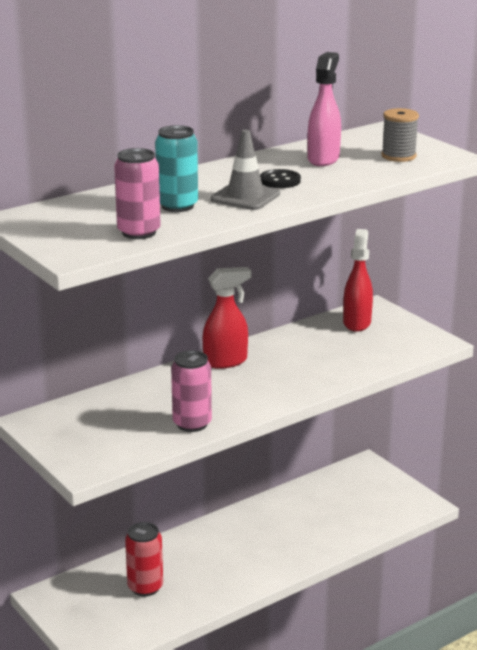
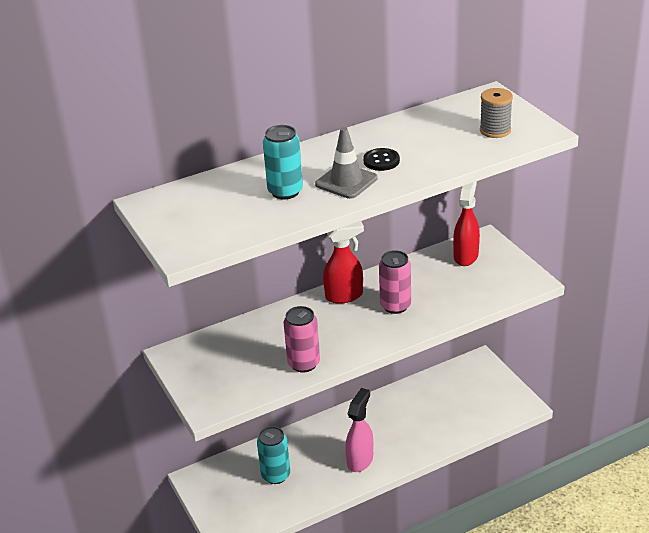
camera: 10 degrees right, 10 degrees up
(139, 232) = (245, 224): pink can -> pink can (395, 306)
(145, 587) = (275, 475): red can -> turquoise can
(323, 159) = (427, 133): pink spray bottle -> pink spray bottle (360, 460)

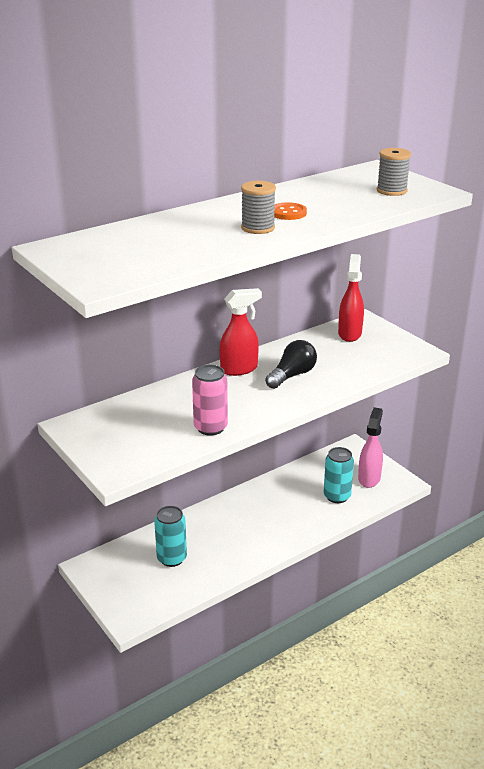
camera: 10 degrees left, 5 degrees down
(285, 191) = (197, 236): turquoise can -> turquoise can (337, 496)
(346, 181) = (258, 228): grey traffic cone -> grey spool
(360, 460) = (255, 539): pink spray bottle -> pink spray bottle (369, 478)
(381, 161) = (288, 213): black button -> orange button
(395, 306) = (292, 375): pink can -> black light bulb

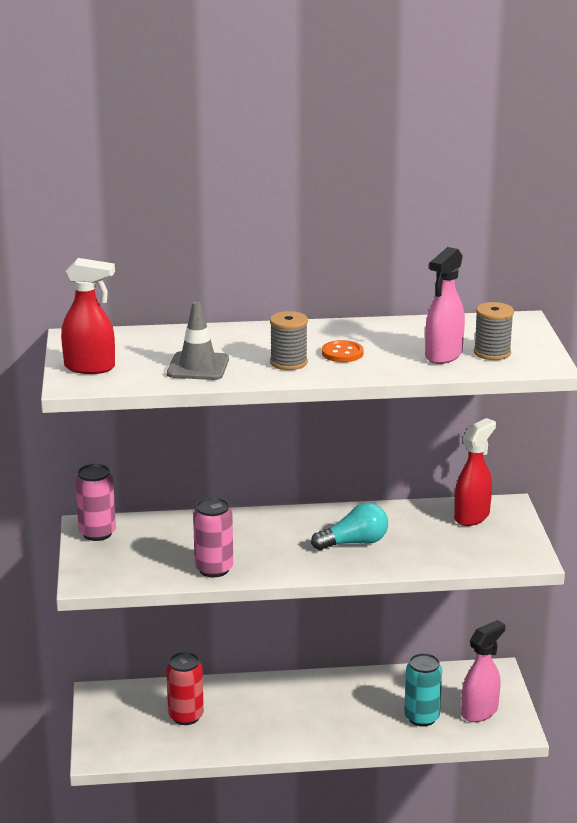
camera: 30 degrees right, 5 degrees down
(84, 428) = (97, 533): none -> pink can
(172, 558) = (186, 716): turquoise can -> red can
(189, 247) = (198, 367): none -> grey traffic cone
(239, 369) = (306, 520): red spray bottle -> red spray bottle (90, 367)
(292, 375) = (354, 543): black light bulb -> turquoise light bulb
(362, 199) = (443, 356): none -> pink spray bottle

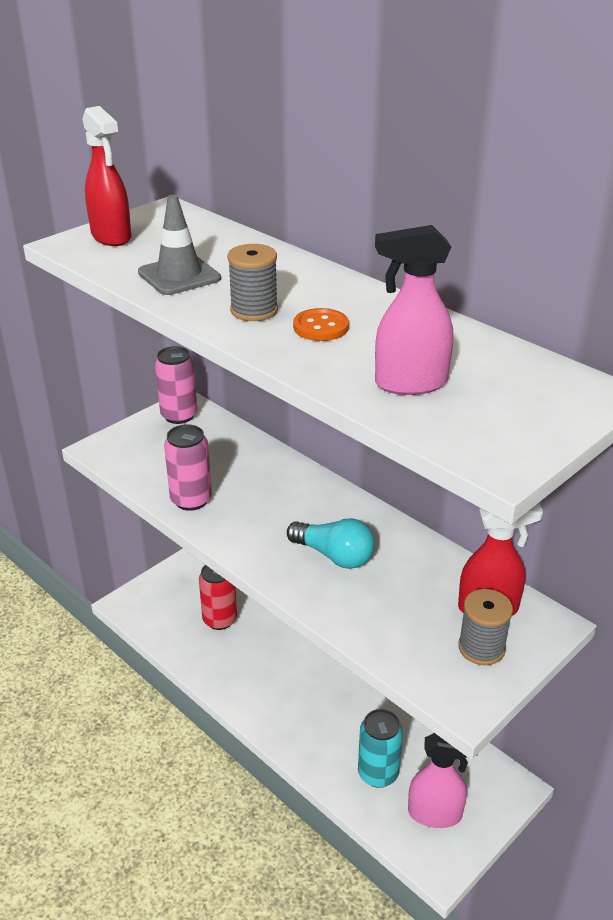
camera: 50 degrees right, 10 degrees up
(492, 353) = (471, 410): grey spool -> grey spool (481, 648)

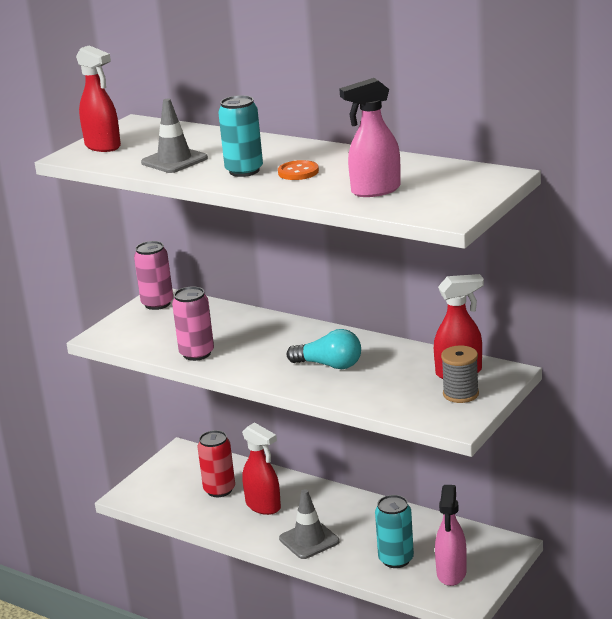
camera: 10 degrees left, 10 degrees down
(254, 310) = (244, 171): grey spool -> turquoise can
(258, 654) = (263, 506): none -> red spray bottle
(291, 717) = (309, 540): none -> grey traffic cone
(435, 814) = (451, 573): pink spray bottle -> pink spray bottle turned 105 degrees clockwise

